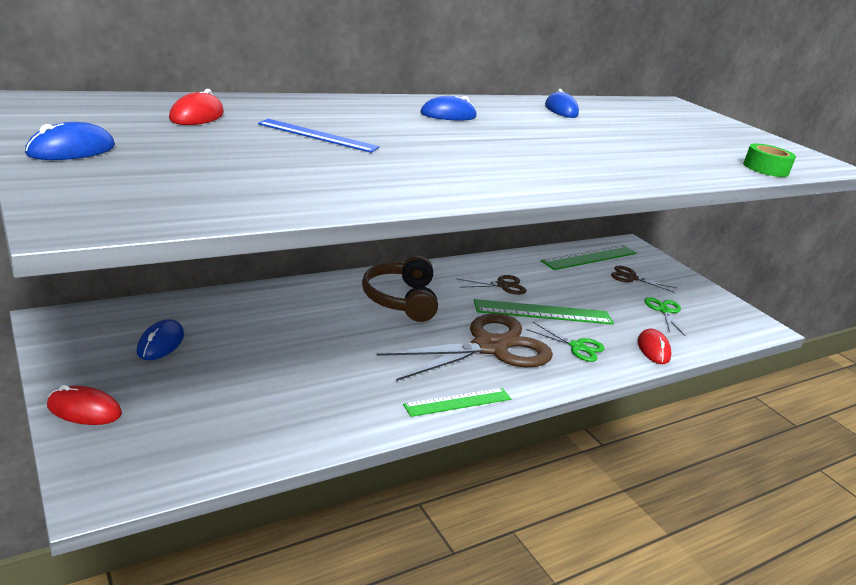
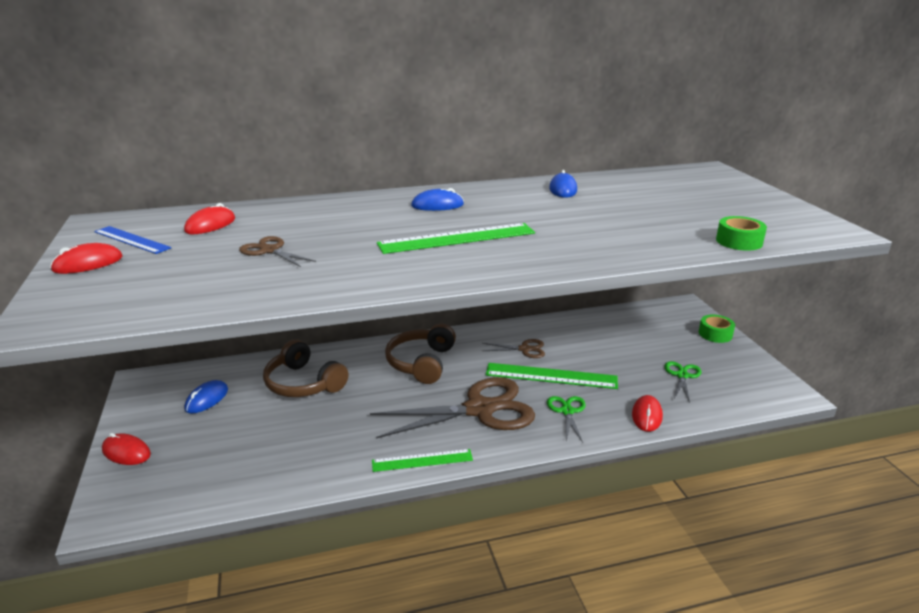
camera: 20 degrees right, 0 degrees up
(71, 150) = (88, 264): blue mouse -> red mouse
(275, 323) = (303, 383): none -> brown headphones
(318, 136) = (295, 236): blue ruler -> blue ruler (132, 240)
(577, 347) = (567, 411): green scissors -> green scissors turned 135 degrees counterclockwise
(590, 257) = (631, 319): green ruler -> green ruler (457, 238)
(631, 278) = (664, 341): brown scissors -> brown scissors (269, 250)
(672, 272) = (715, 334): none -> green tape

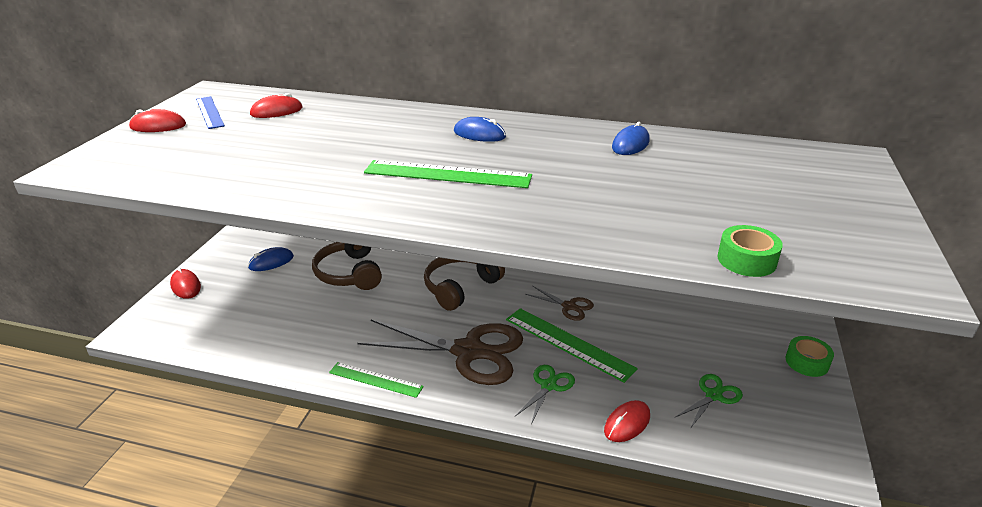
camera: 30 degrees right, 5 degrees up
(269, 250) = (285, 146): brown scissors -> none

